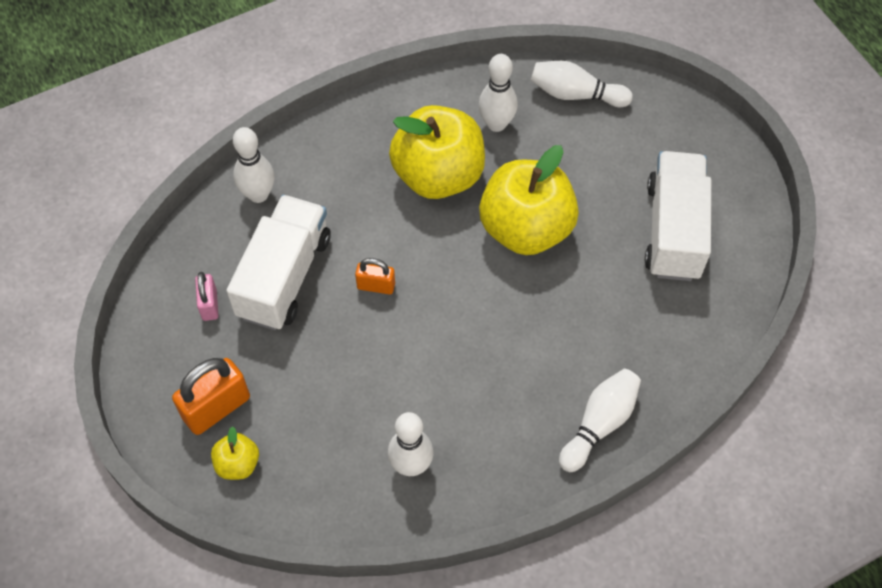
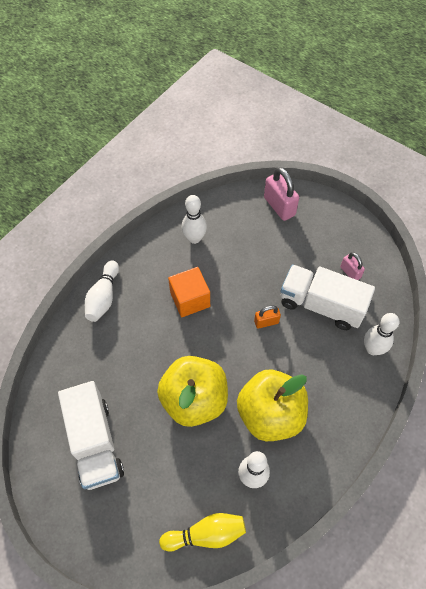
camera: 155 degrees right, 0 degrees up
(216, 408) = (307, 225): orange padlock -> none
(238, 464) = (279, 206): yellow apple -> pink padlock
(284, 276) = (321, 305): white truck -> white truck turned 120 degrees clockwise
(468, 364) = (190, 299): none -> orange cube
(575, 94) = (206, 534): white bowling pin -> yellow bowling pin

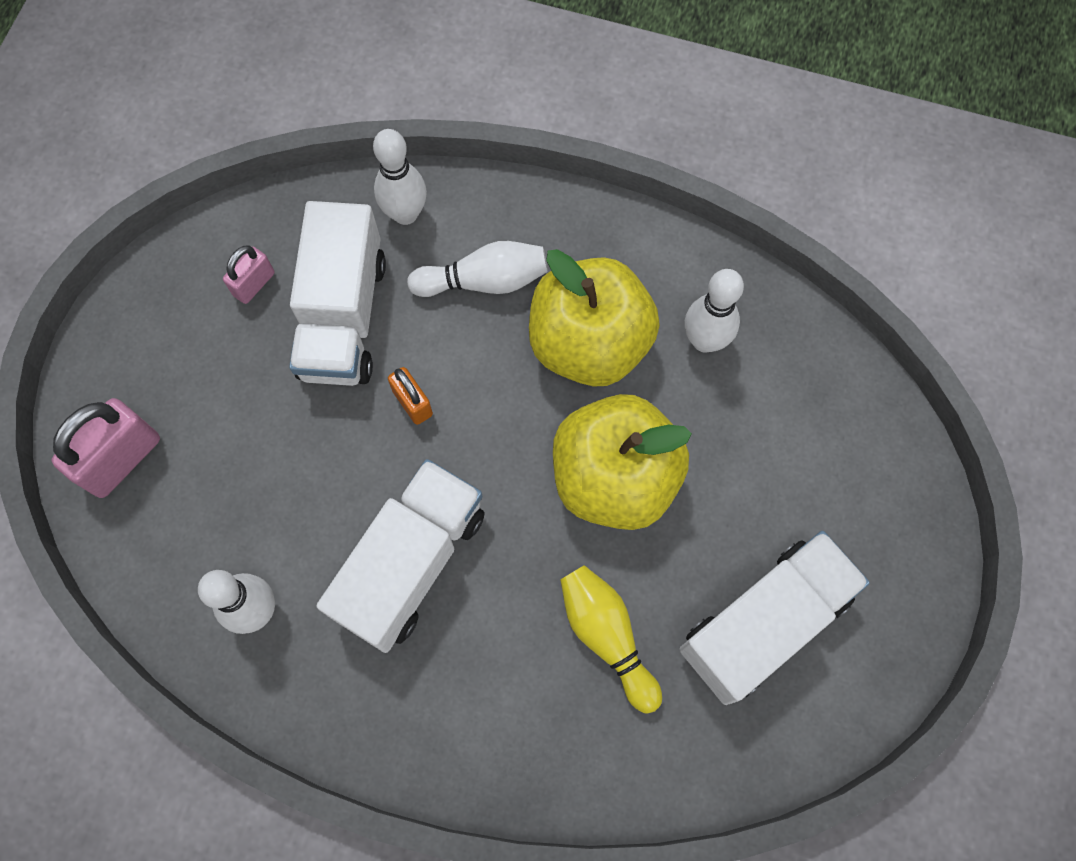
camera: 110 degrees left, 10 degrees up
(103, 297) = (466, 749): white bowling pin -> white bowling pin (484, 281)
(190, 299) = (411, 563): orange cube -> white truck
(206, 534) = (822, 380): yellow bowling pin -> yellow bowling pin (607, 636)

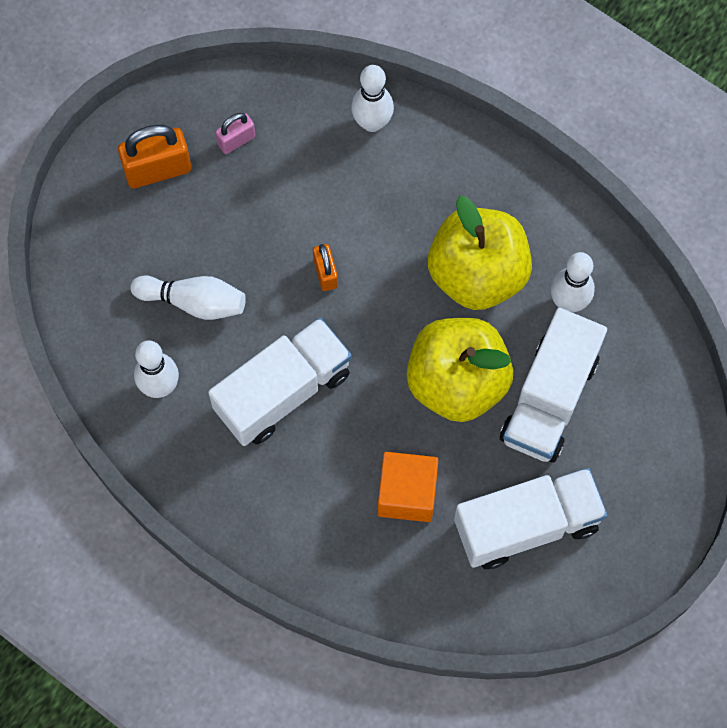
camera: 20 degrees right, 0 degrees up
(122, 459) = (96, 242): pink padlock -> none
(170, 348) = (158, 170): none -> orange padlock
(343, 317) = (296, 189): white truck -> white truck (549, 399)
(484, 281) = (414, 197): white bowling pin -> white bowling pin (194, 302)
(607, 636) = (407, 493): yellow bowling pin -> orange cube

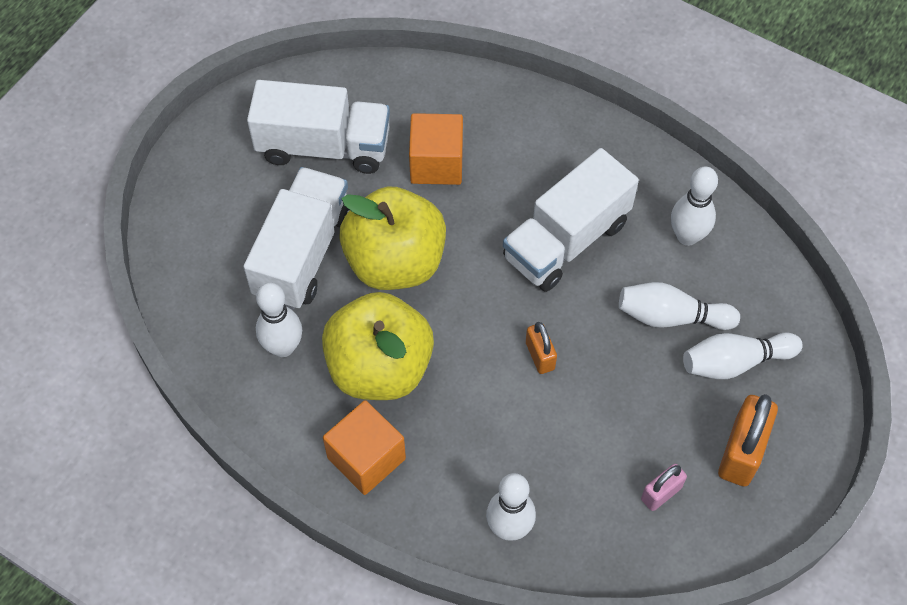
camera: 175 degrees right, 10 degrees down
(143, 252) = (735, 362): none -> white bowling pin
(158, 170) = (741, 452): orange padlock -> orange padlock turned 45 degrees counterclockwise
(493, 191) = (366, 458): none -> orange cube
(526, 525) = (323, 146): white truck -> white truck turned 150 degrees counterclockwise

